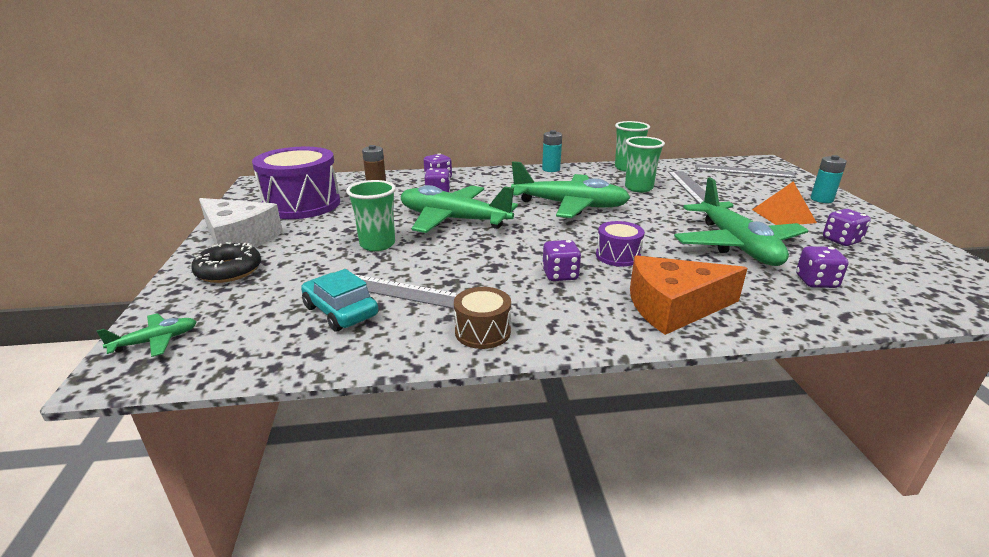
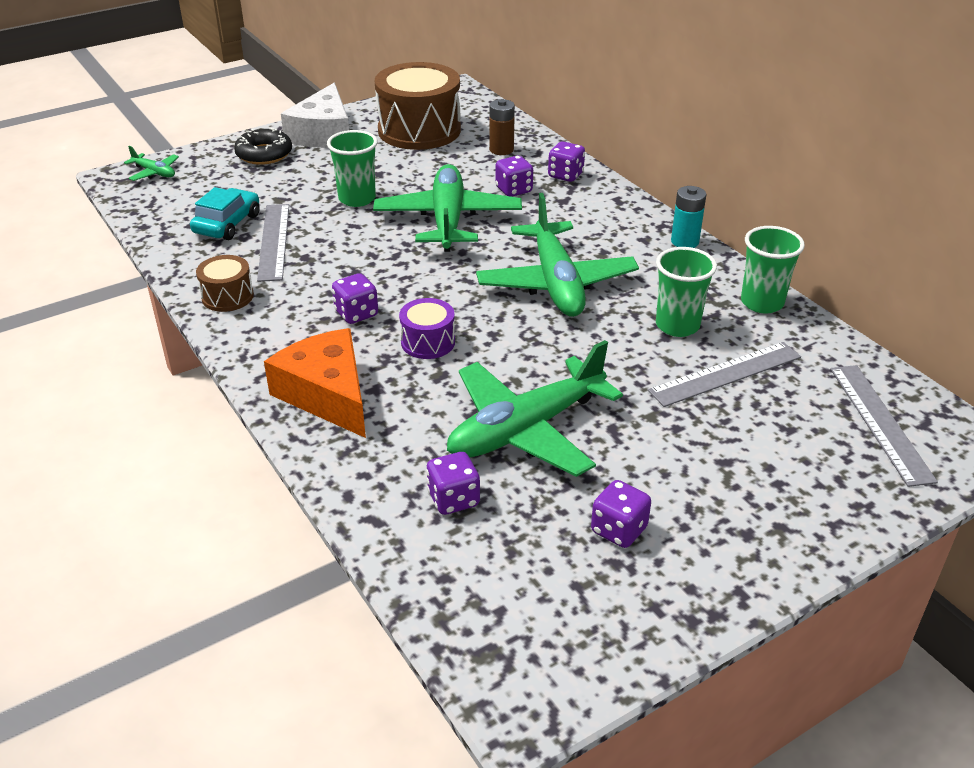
camera: 65 degrees right, 10 degrees up
(302, 204) = (419, 130): purple drum -> brown drum
(783, 216) = (679, 471): orange pyramid -> none
(821, 199) = (805, 516): turquoise battery -> none

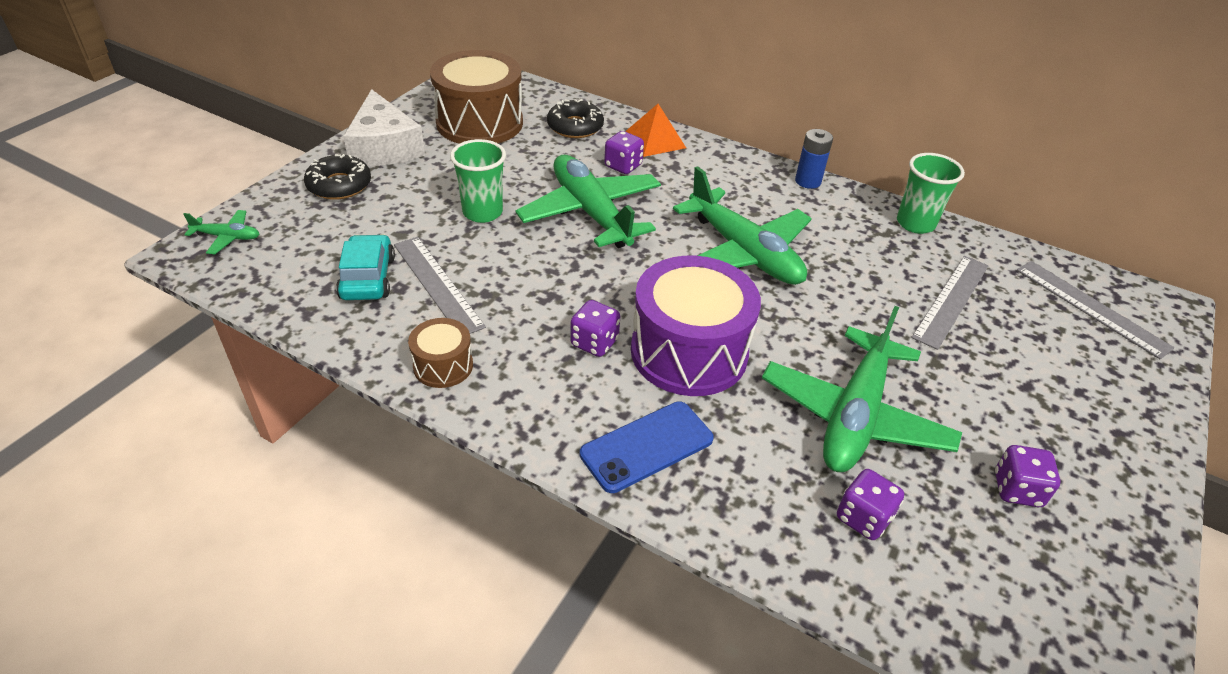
camera: 30 degrees left, 5 degrees up
(327, 394) = (647, 446): orange cheese -> blue phone
(428, 342) = (689, 352): purple drum -> purple drum, size x2.06
(501, 150) = (575, 126): brown battery -> black donut
(565, 175) = (654, 140): purple dice -> orange pyramid
(677, 325) = (875, 265): green cup -> none
(684, 241) = (808, 181): turquoise battery -> blue battery

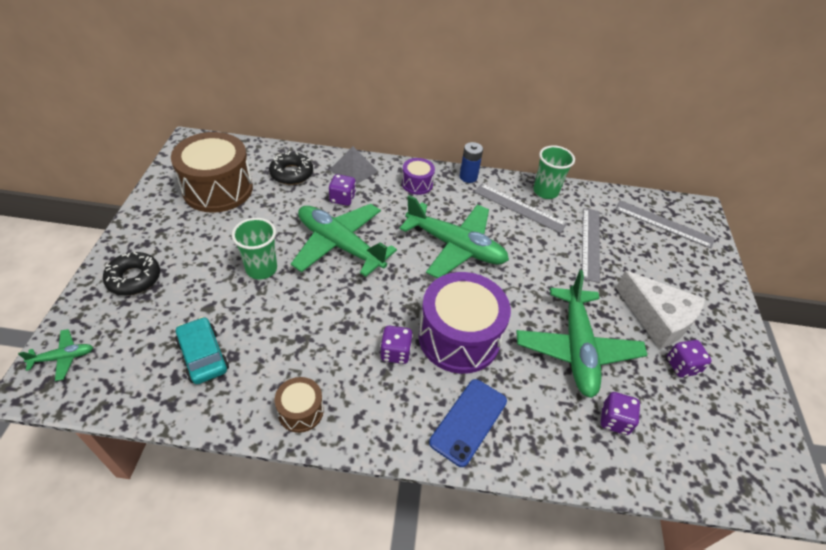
camera: 25 degrees left, 5 degrees up
(384, 147) = (152, 232): white cheese -> white cheese (657, 318)
(437, 284) = (260, 343): grey ruler -> grey ruler (519, 208)
(654, 140) = (353, 170): orange pyramid -> grey pyramid
(731, 173) = (417, 184): none -> purple drum

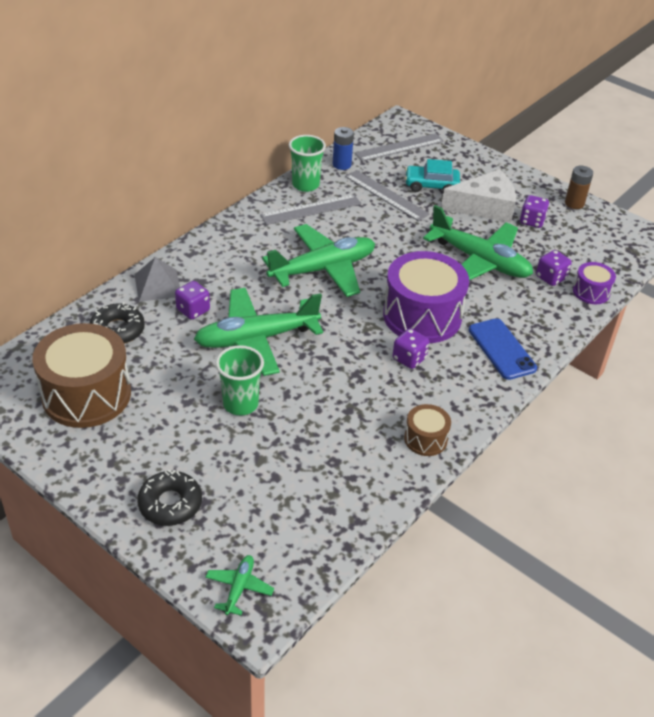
camera: 55 degrees left, 5 degrees down
(203, 356) = (318, 482): turquoise car -> turquoise car (431, 185)
(417, 184) = (220, 253): purple drum -> purple drum (591, 292)
(468, 177) = (243, 218): blue battery -> blue battery (341, 164)
(754, 392) = (574, 203): none -> brown battery

